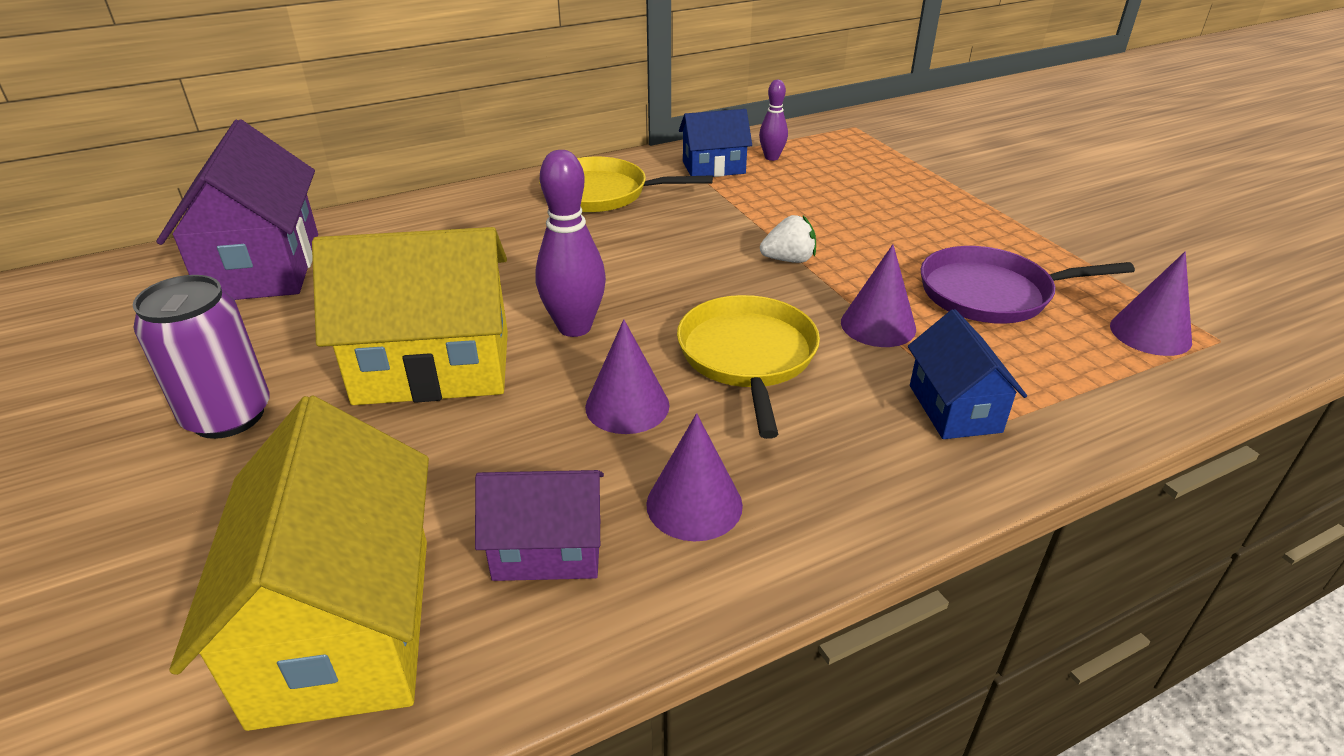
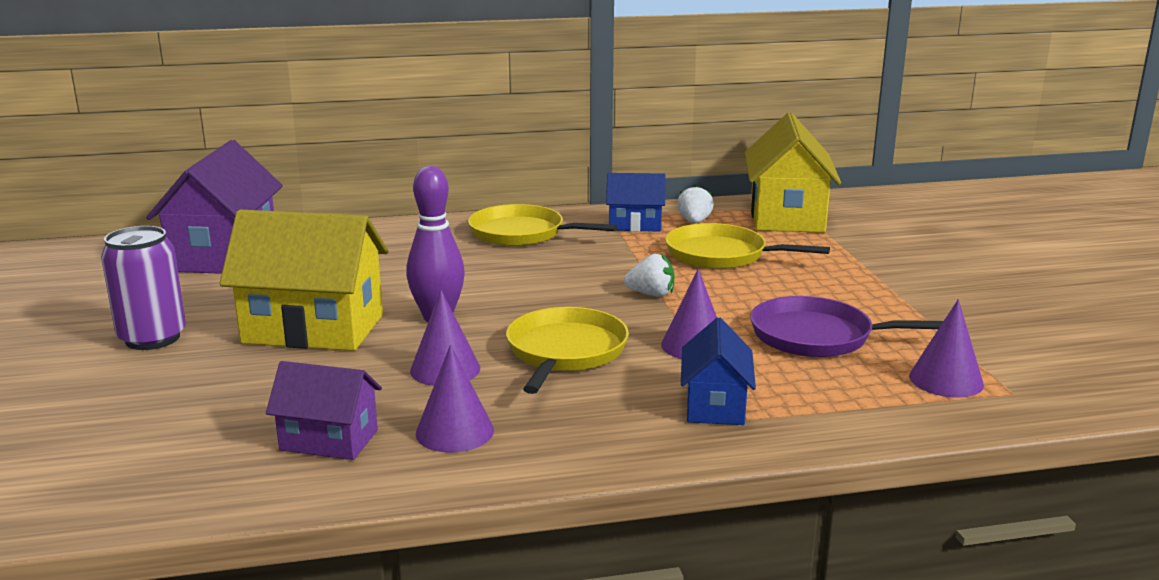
camera: 15 degrees right, 15 degrees down
(345, 627) = (167, 458): yellow house -> yellow house (787, 216)
(771, 157) = (694, 222): purple bowling pin -> white strawberry
(825, 197) = (721, 255): none -> yellow pan

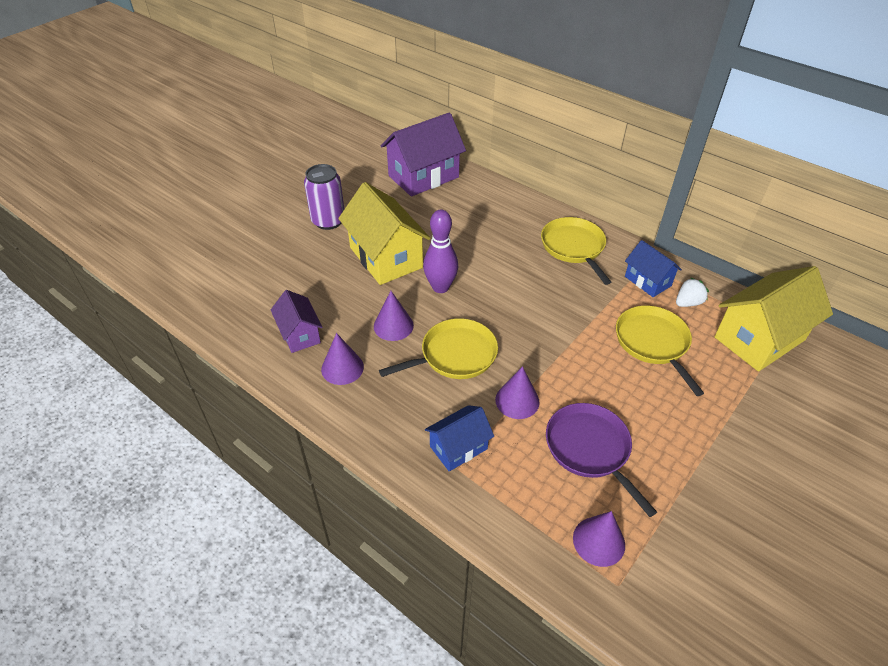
camera: 50 degrees right, 25 degrees up
(651, 294) = (560, 346): white strawberry -> none

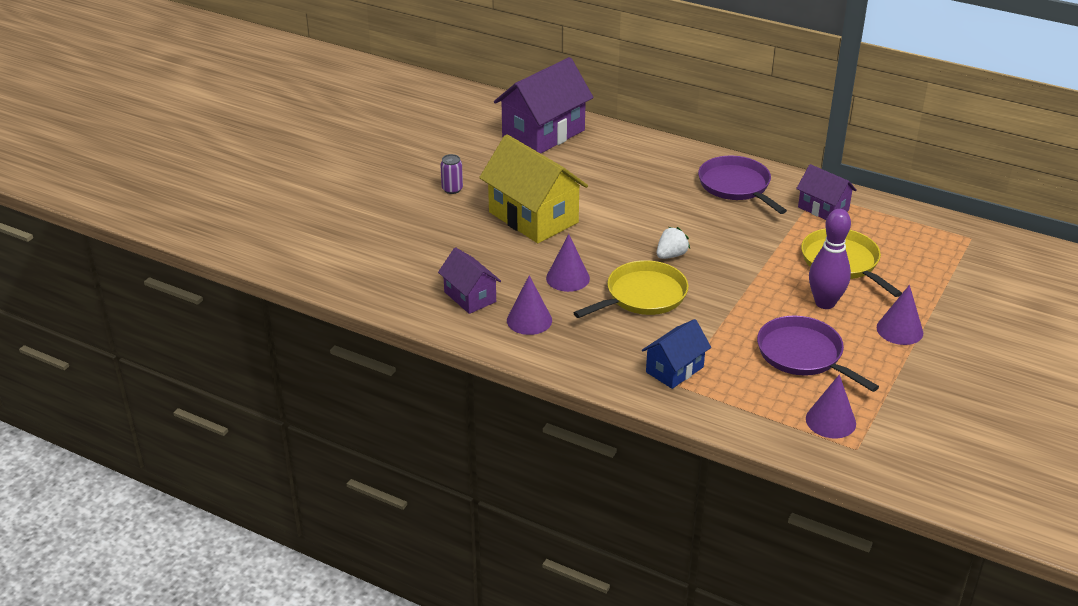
camera: 10 degrees left, 10 degrees down
(328, 221) = (452, 189): purple can -> purple can, size x0.53
(440, 287) = (605, 238): purple bowling pin -> purple bowling pin (825, 303)
(517, 400) = (720, 326): purple cone -> purple cone (899, 330)
(573, 247) = (736, 186): yellow pan -> purple pan
(648, 281) = (823, 209): blue house -> purple house
(688, 303) = (869, 223): white strawberry -> white strawberry (671, 255)
(759, 339) = (947, 247): yellow house -> none

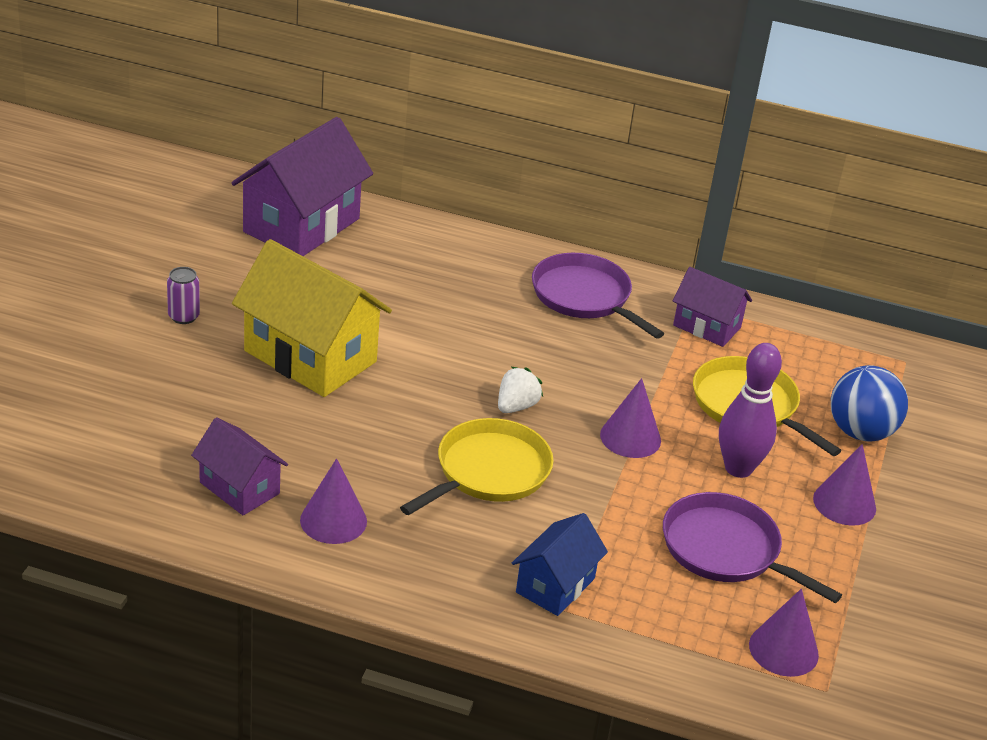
camera: 15 degrees left, 0 degrees up
(568, 278) = (377, 450): purple cone -> purple cone (630, 437)
(924, 284) = (860, 432): none -> blue ball

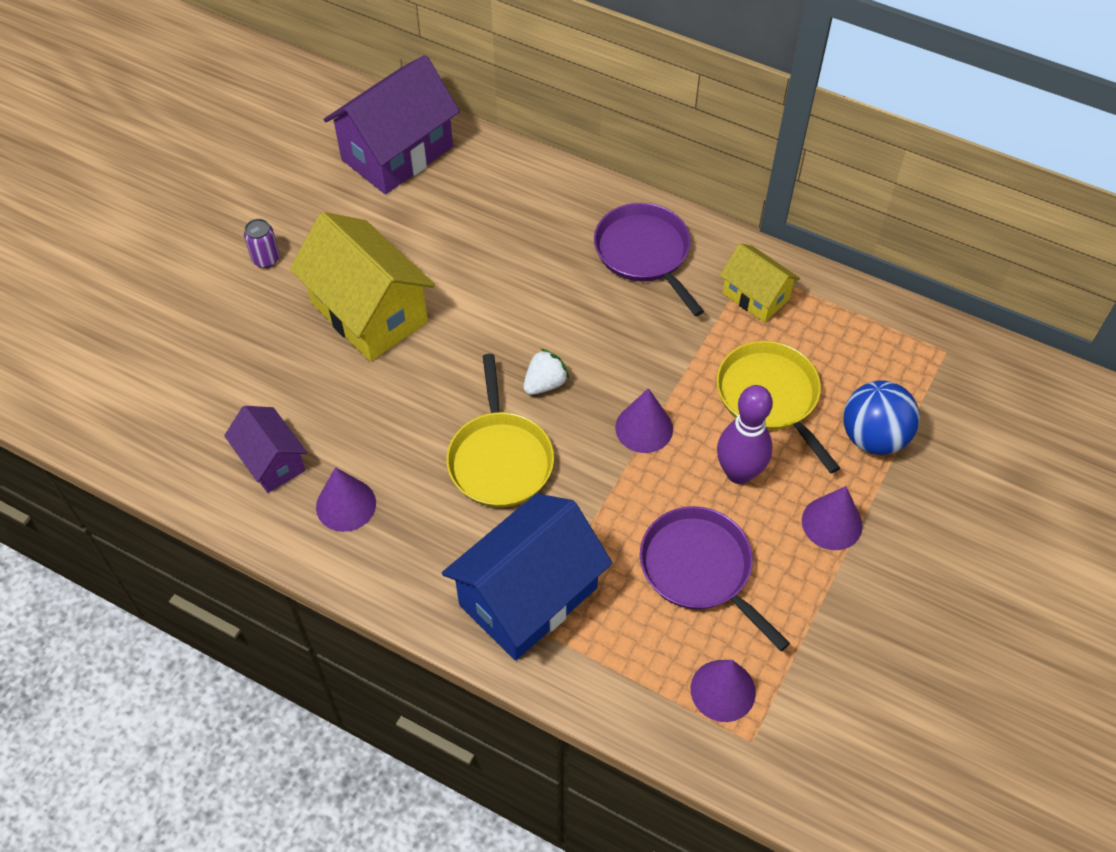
camera: 15 degrees right, 20 degrees up
(488, 472) = (500, 459): yellow pan -> yellow pan turned 120 degrees clockwise
(555, 585) = (528, 596): blue house -> blue house, size x1.80
(707, 326) = (755, 296): purple house -> yellow house

